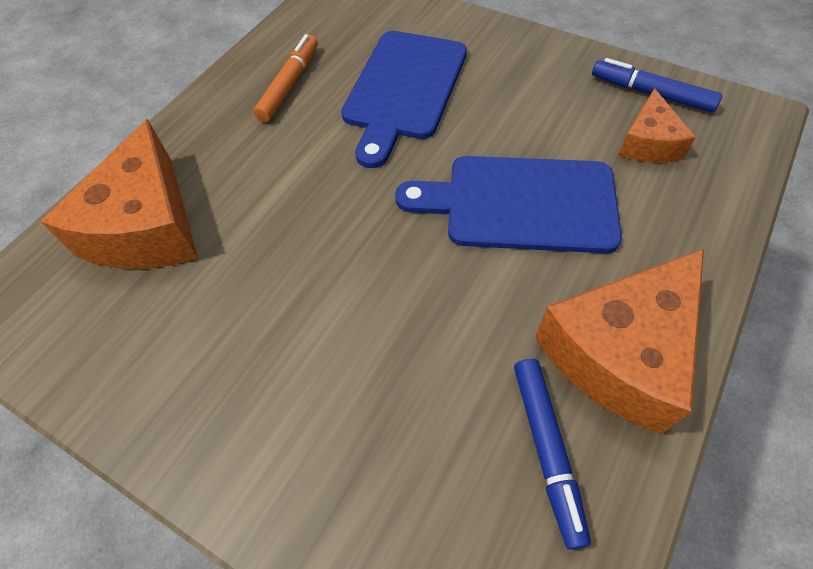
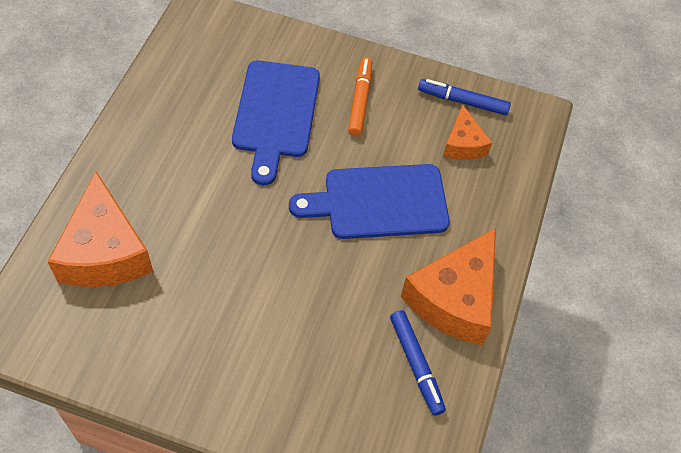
camera: 20 degrees left, 0 degrees up
(289, 84) = (181, 117): orange marker -> orange marker (360, 100)

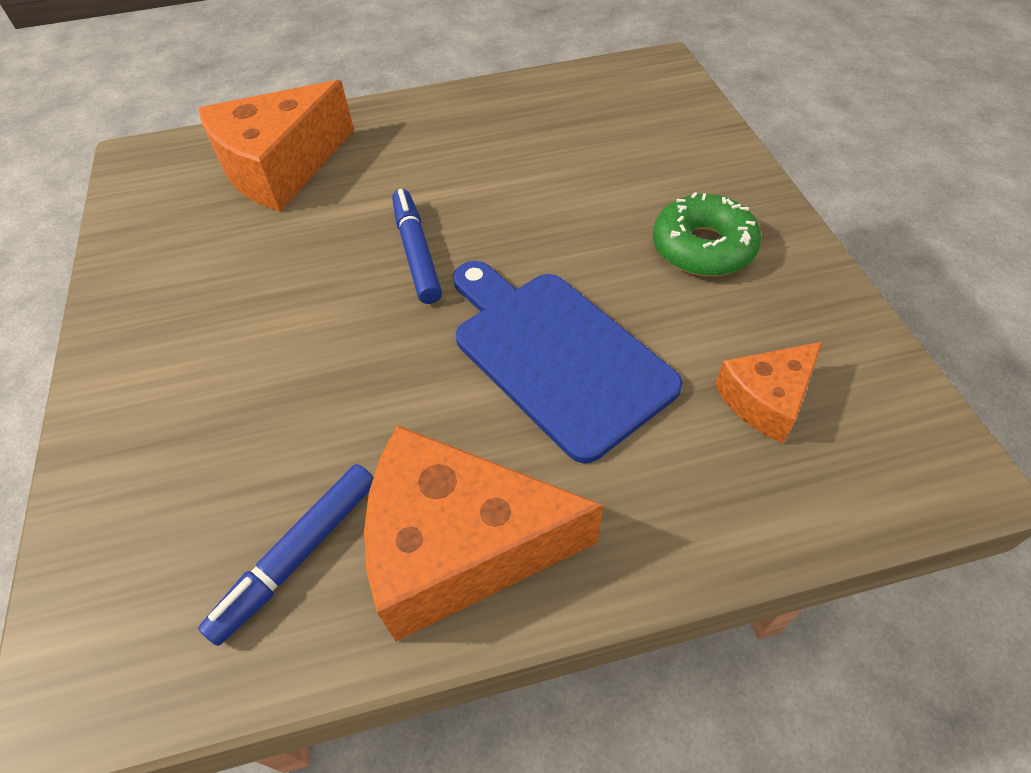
camera: 65 degrees right, 5 degrees down
(276, 114) = (591, 188): blue cutting board -> none
(360, 100) = (703, 247): orange marker -> green donut
(462, 101) = (844, 356): blue marker -> blue marker (417, 252)

